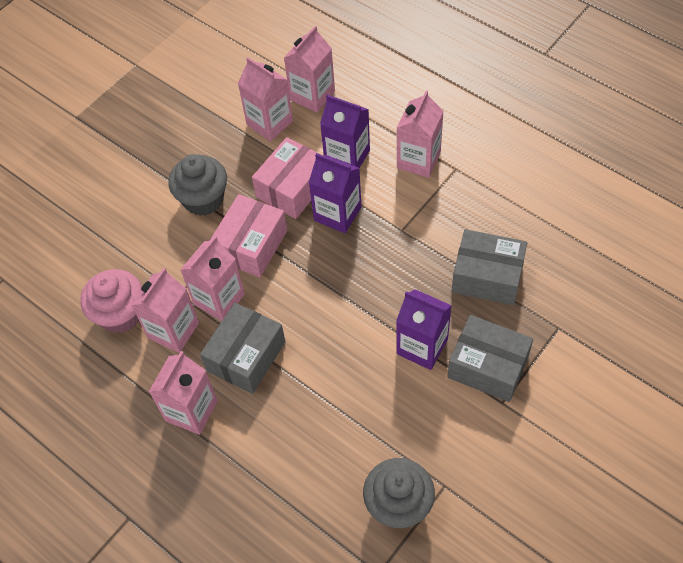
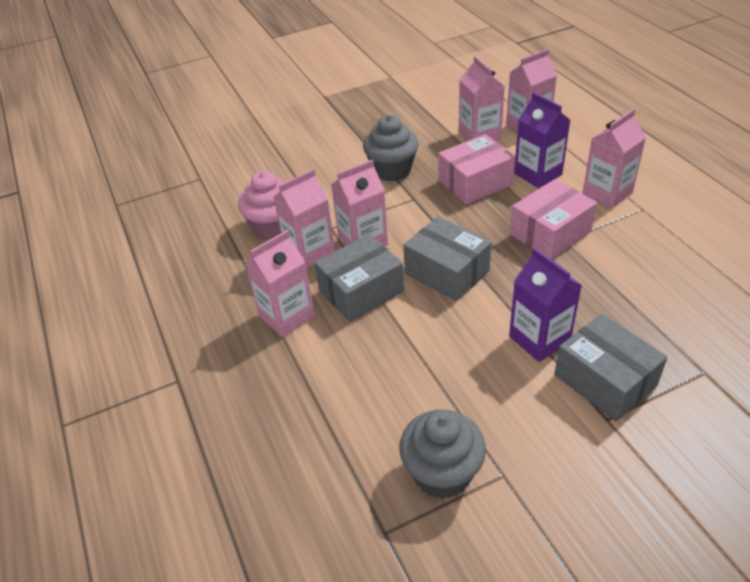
camera: 25 degrees right, 15 degrees down
(251, 245) = (415, 212): pink box -> pink box (550, 233)
(337, 214) = (507, 211): purple carton -> none
(487, 276) = (639, 302): grey box -> grey box (447, 272)

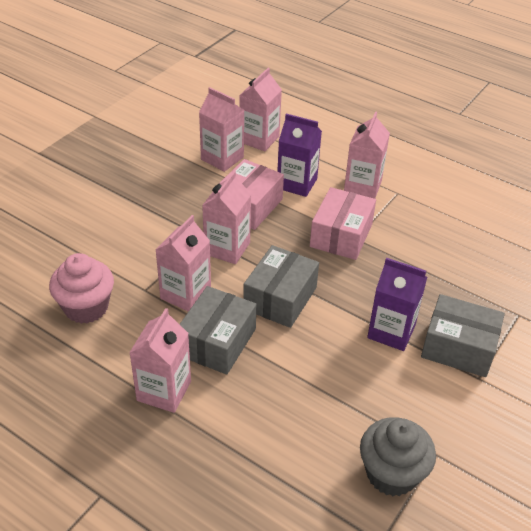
camera: 35 degrees left, 0 degrees up
(309, 252) = (141, 321): pink carton -> pink carton (227, 248)
(392, 170) = (164, 214): grey cupcake -> none
(447, 272) = (280, 298): grey box -> grey box turned 75 degrees counterclockwise

